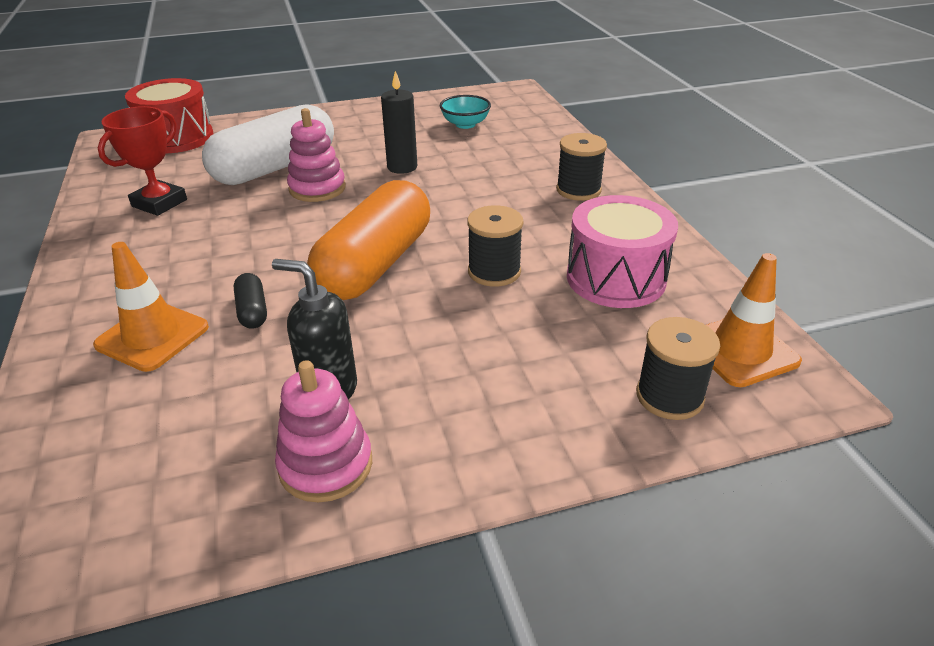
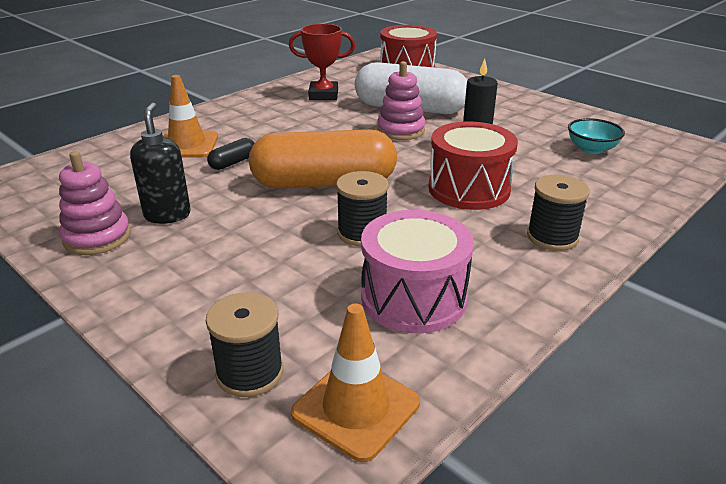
camera: 60 degrees right, 5 degrees down
(471, 196) = (469, 189): none -> red drum

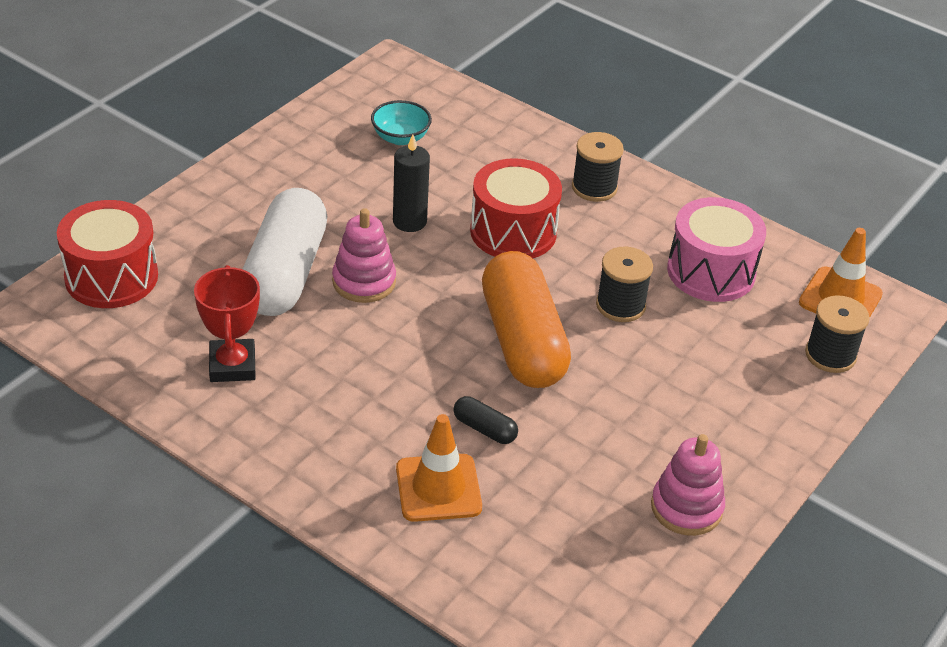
camera: 100 degrees left, 10 degrees up
(167, 215) = (625, 460): black soap dispenser -> none

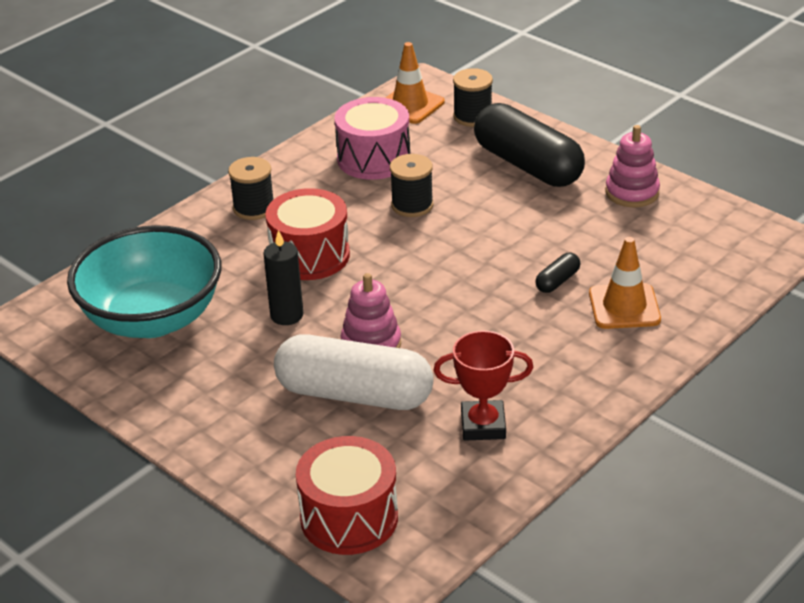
camera: 80 degrees left, 5 degrees down
(400, 138) = (152, 319): turquoise bowl -> turquoise bowl, size x2.42
(522, 340) = (453, 257): orange capsule -> none
(729, 406) = (528, 165): none -> black capsule

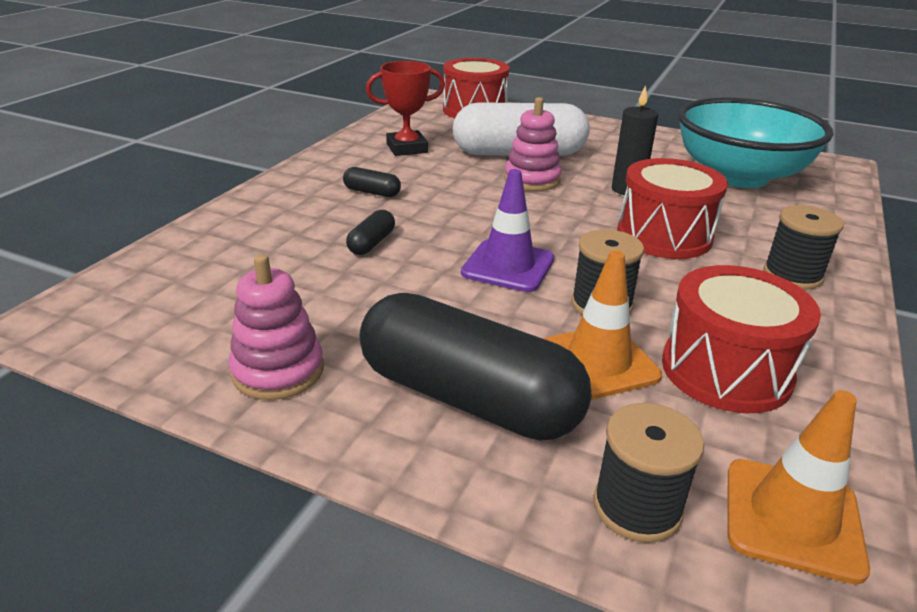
camera: 160 degrees right, 5 degrees down
(373, 159) = (726, 370): pink drum -> red drum
(457, 244) = (508, 266): none -> purple traffic cone
(543, 347) = (372, 192): none -> black capsule
(624, 307) = (292, 229): orange traffic cone -> orange traffic cone (598, 362)

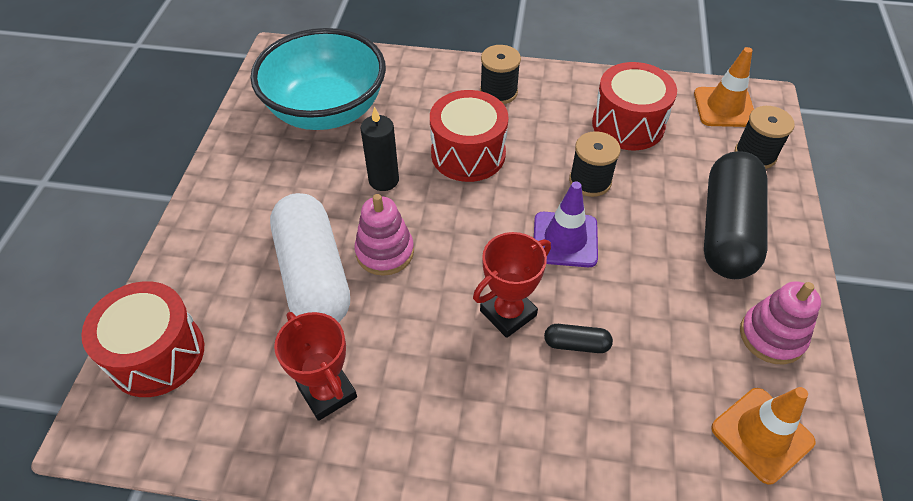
camera: 105 degrees left, 20 degrees up
(372, 192) = (469, 384): black capsule -> none
(430, 219) = (508, 313): none -> red trophy
(598, 362) = (655, 177): orange traffic cone -> orange traffic cone (762, 435)

